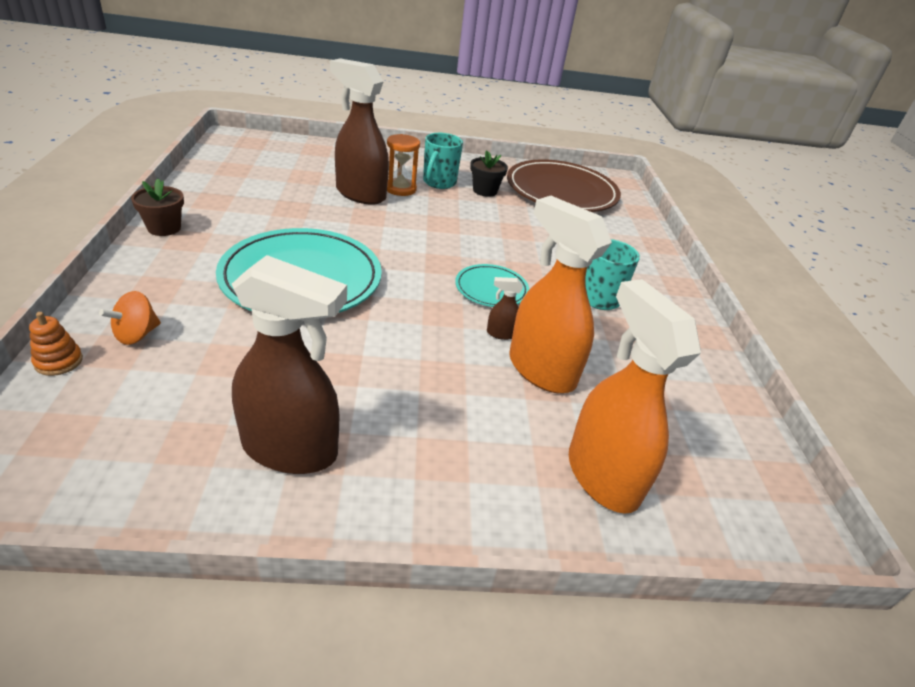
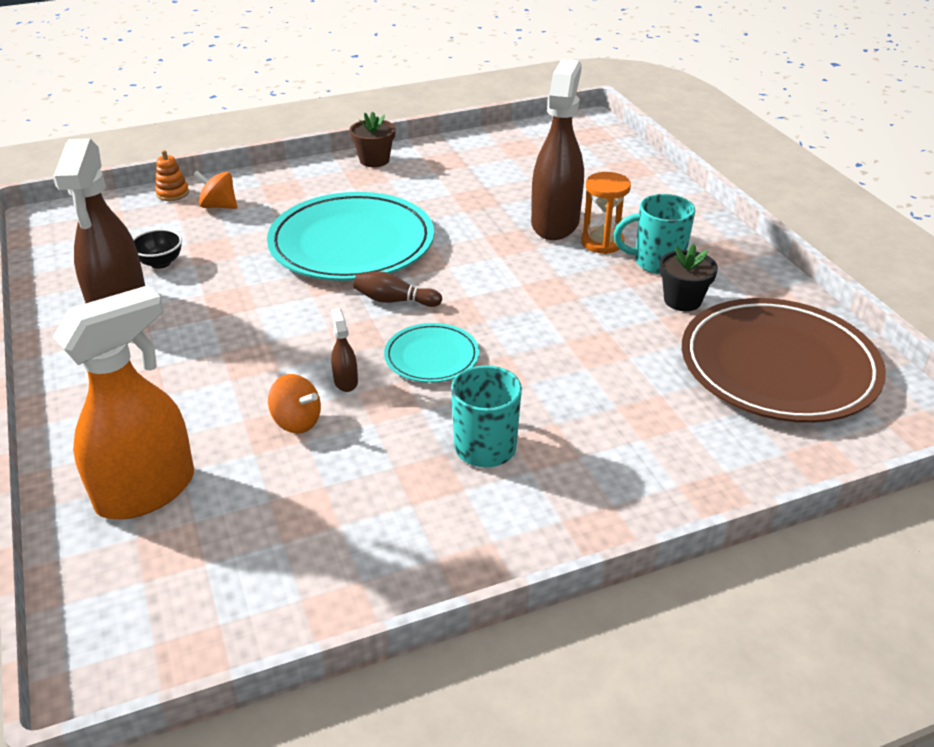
camera: 75 degrees right, 0 degrees up
(217, 400) = (160, 263): none -> black bowl
(407, 283) = (394, 300): none -> brown bowling pin
(540, 370) = (297, 422): orange spray bottle -> orange spinning top

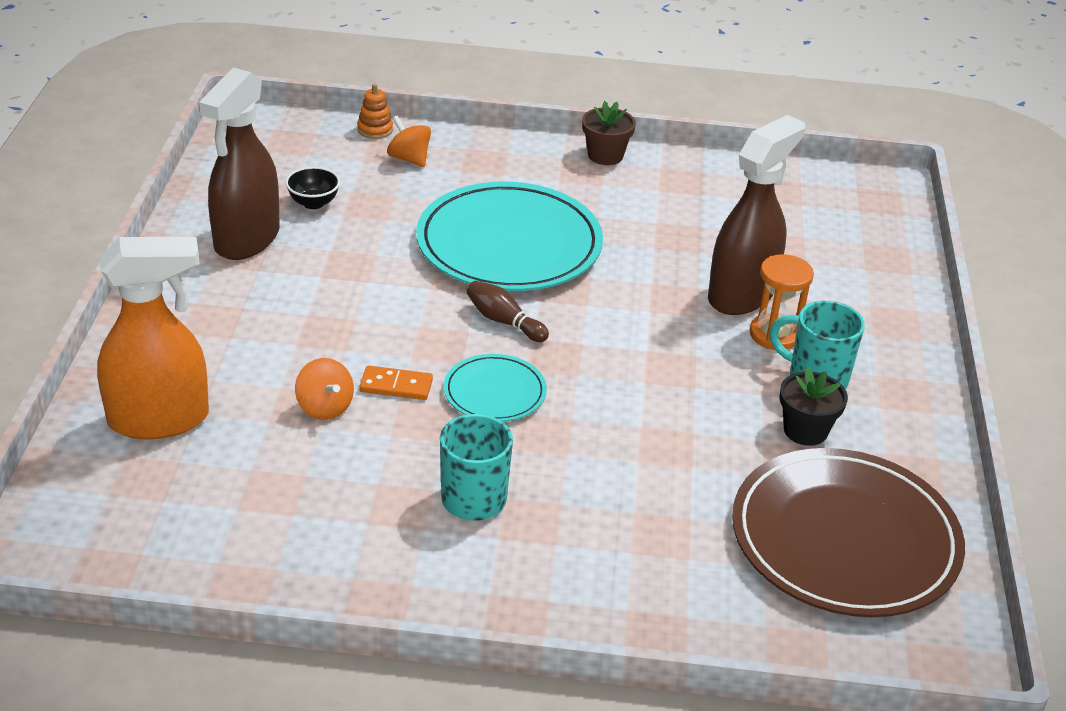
camera: 25 degrees right, 0 degrees up
(345, 381) = (396, 386): brown spray bottle -> orange domino

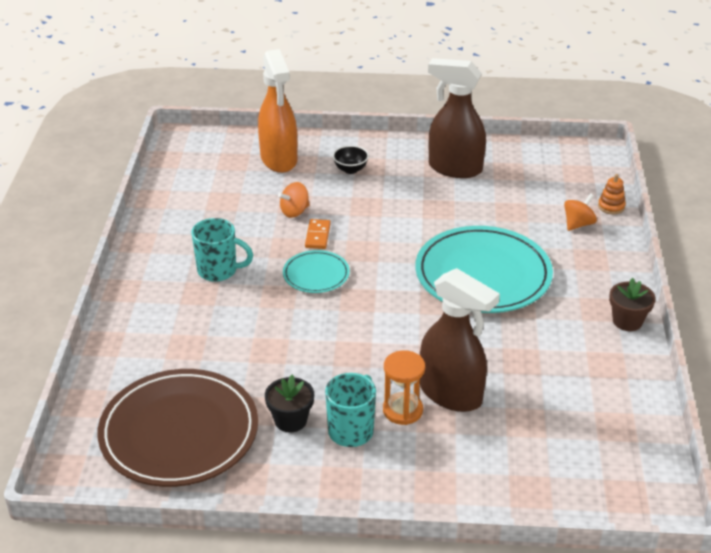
camera: 90 degrees right, 0 degrees up
(313, 203) = (505, 189): black bowl -> black bowl (350, 169)
(504, 321) = (391, 276): brown bowling pin -> none

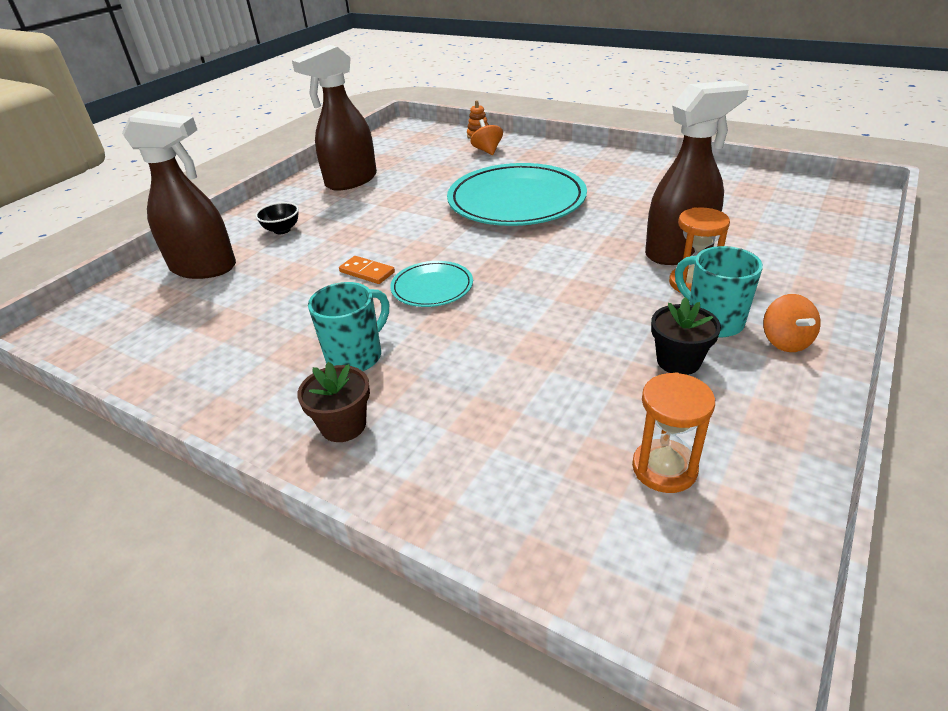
camera: 60 degrees left, 0 degrees up
(179, 432) = (664, 468): brown plate -> orange hourglass
(279, 160) = (204, 268): orange spray bottle -> brown spray bottle
(294, 212) = (308, 277): orange spinning top -> orange spinning top (785, 341)
(627, 321) = (625, 159): brown flower pot -> brown flower pot (343, 425)

